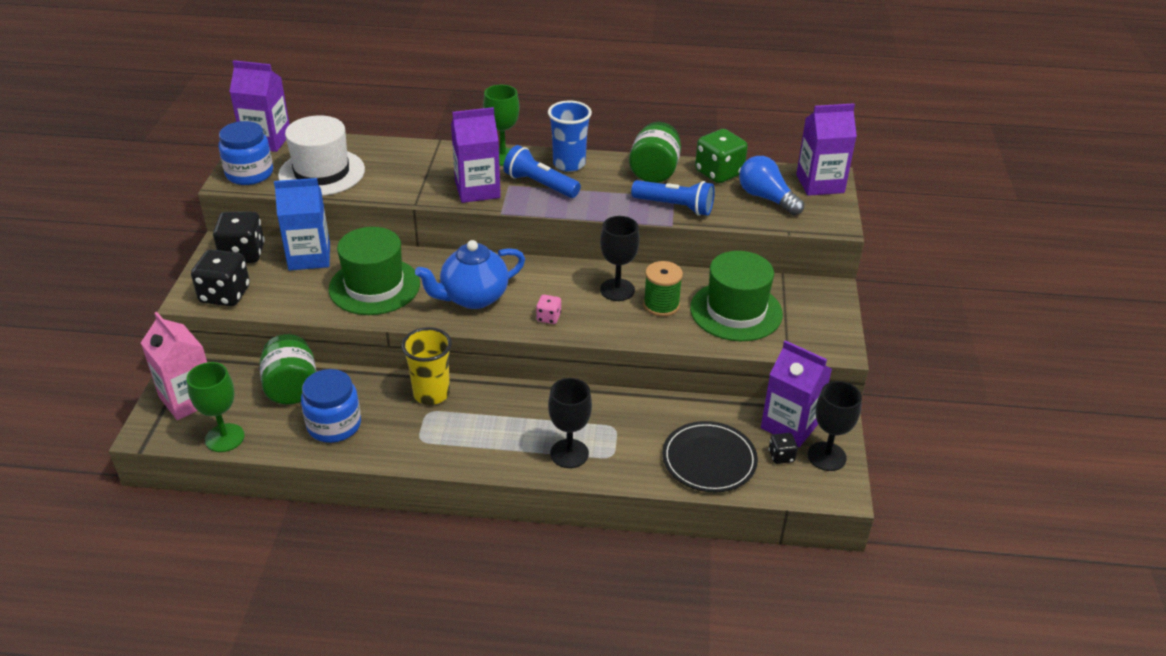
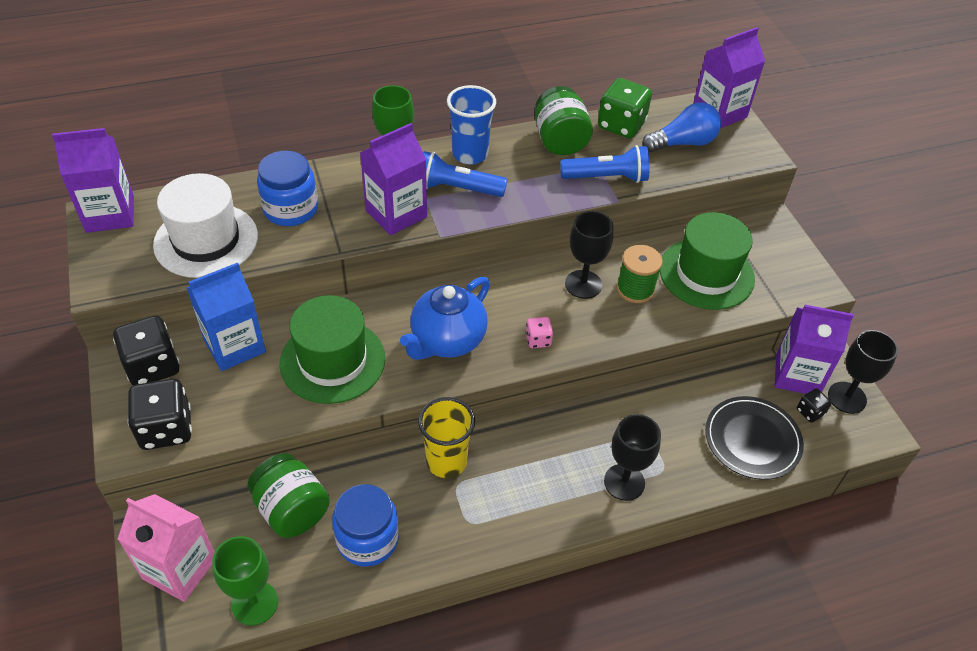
camera: 25 degrees left, 10 degrees up
(249, 173) = (119, 266): blue jar -> blue jar (291, 209)
(766, 198) = (683, 143): blue light bulb -> blue light bulb turned 135 degrees clockwise

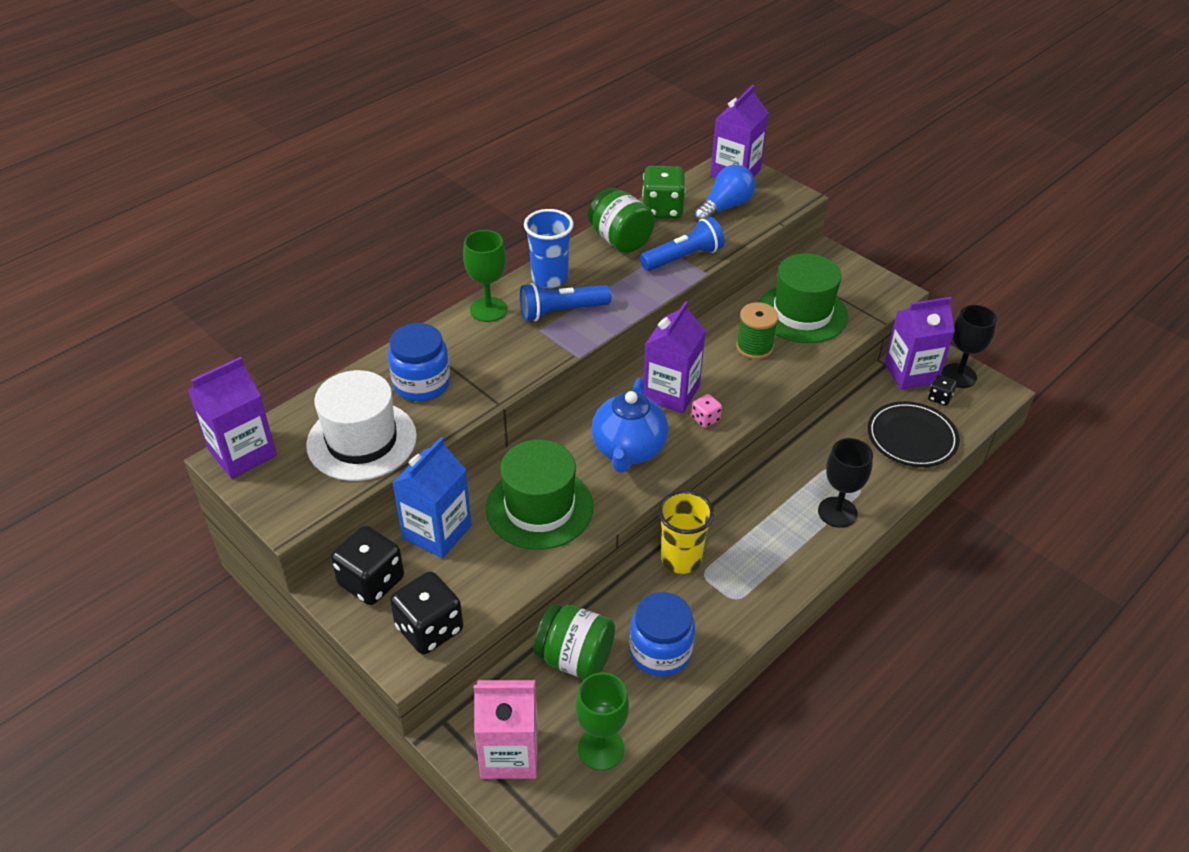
camera: 25 degrees left, 5 degrees down
(396, 214) = (523, 352): purple carton -> purple carton (671, 393)
(583, 284) = (709, 359): black goblet -> none

